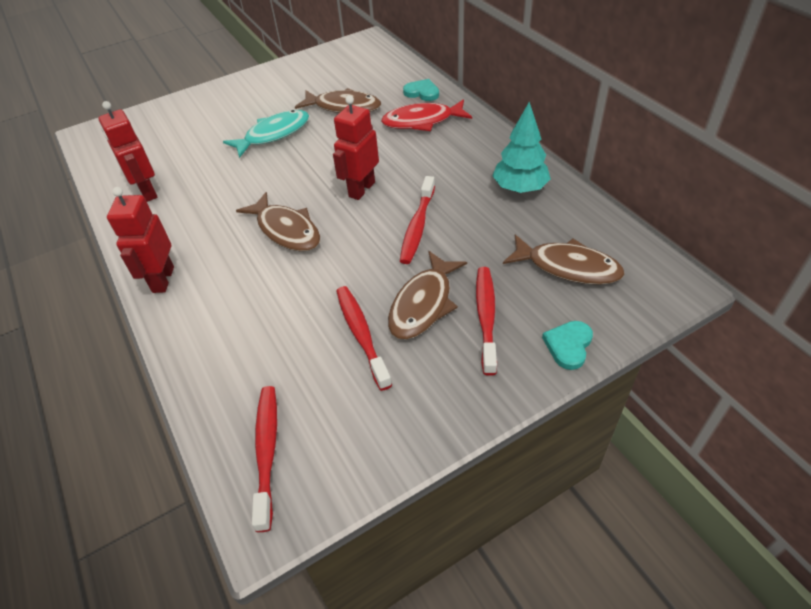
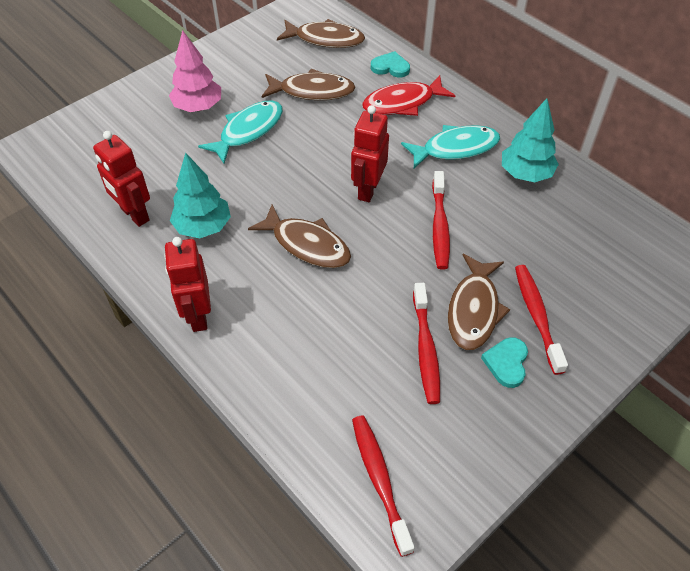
camera: 15 degrees left, 5 degrees up
(200, 207) = (203, 227): none -> turquoise tree
(239, 113) = (198, 107): none -> pink tree
(361, 334) = (425, 349): red toothbrush -> red toothbrush turned 150 degrees counterclockwise
(458, 162) = (455, 148): none -> turquoise fish
(567, 267) = (595, 255): brown fish -> brown fish (325, 39)
(568, 345) = (619, 335): turquoise heart -> turquoise heart (506, 363)

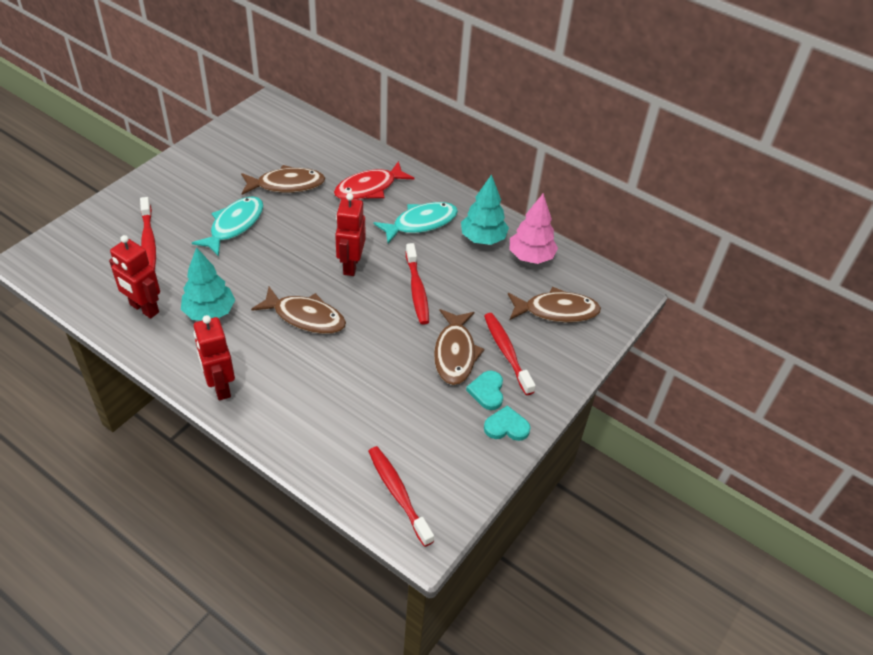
camera: 15 degrees left, 5 degrees down
(198, 107) = (183, 208): pink tree -> pink tree (531, 257)
(325, 39) = (290, 137): brown fish -> brown fish (556, 311)
(390, 67) = (353, 157): turquoise heart -> turquoise heart (506, 426)
(425, 349) = (420, 389): red toothbrush -> red toothbrush (148, 241)

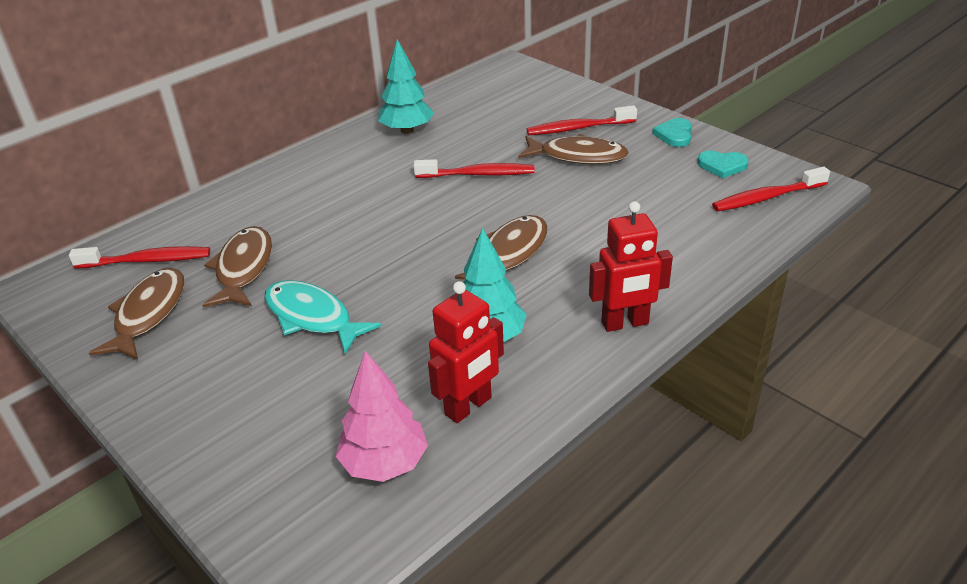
camera: 75 degrees left, 10 degrees down
(148, 241) = (313, 411): red toothbrush -> red toothbrush (147, 261)
(350, 265) = (425, 218): red robot -> none
(369, 188) = (284, 200): red fish -> none
(421, 223) = (366, 167): turquoise fish -> none
(487, 391) = (630, 142): turquoise heart -> turquoise heart (722, 166)
(531, 257) = (444, 106): pink tree -> pink tree (385, 463)
(556, 311) = (524, 99): brown fish -> brown fish (148, 314)

